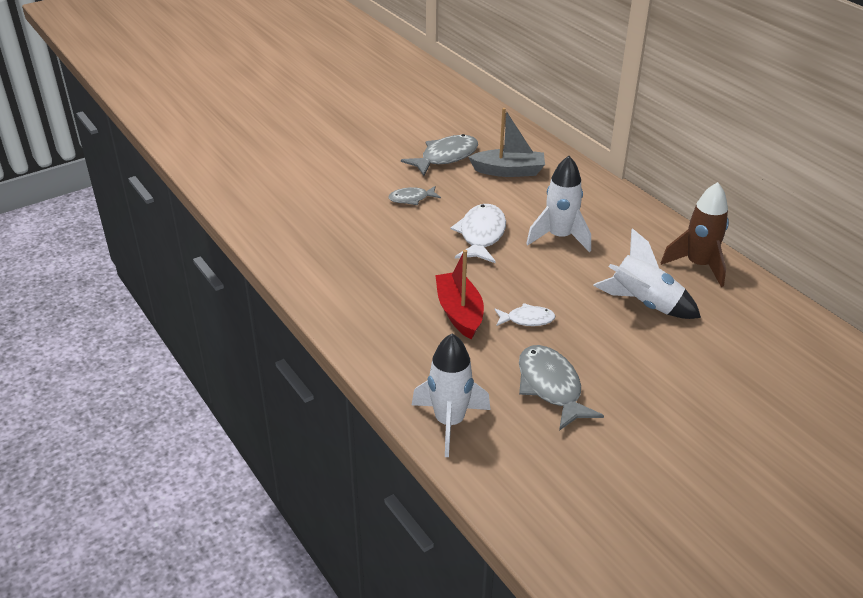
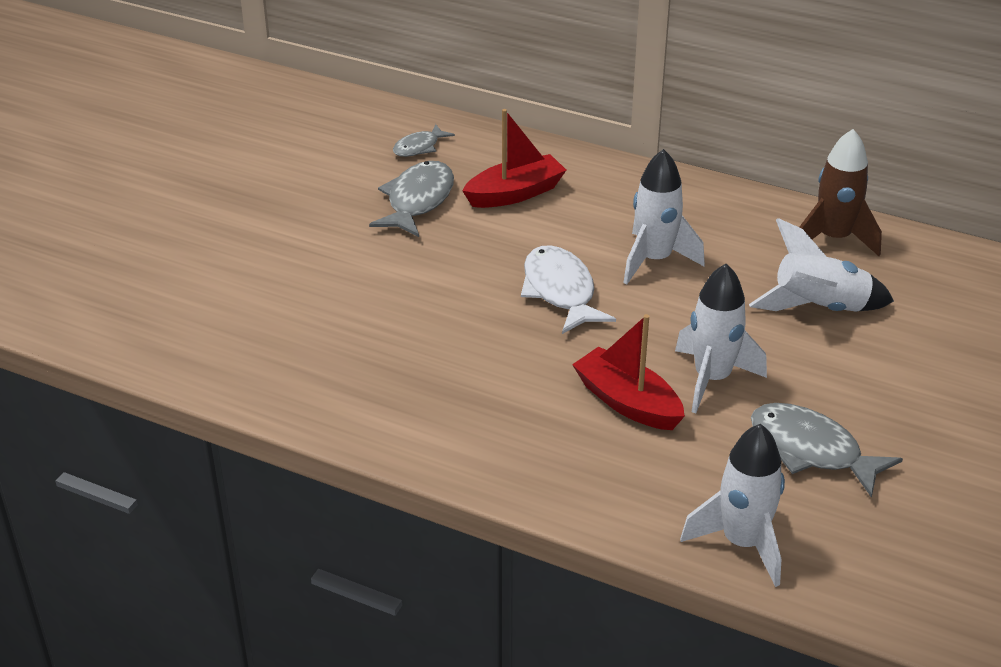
camera: 30 degrees left, 0 degrees up
(411, 199) = (427, 274): grey fish -> grey fish (419, 147)
(508, 171) = (515, 193): grey boat -> red boat
(527, 319) = (712, 379): white fish -> white rocket

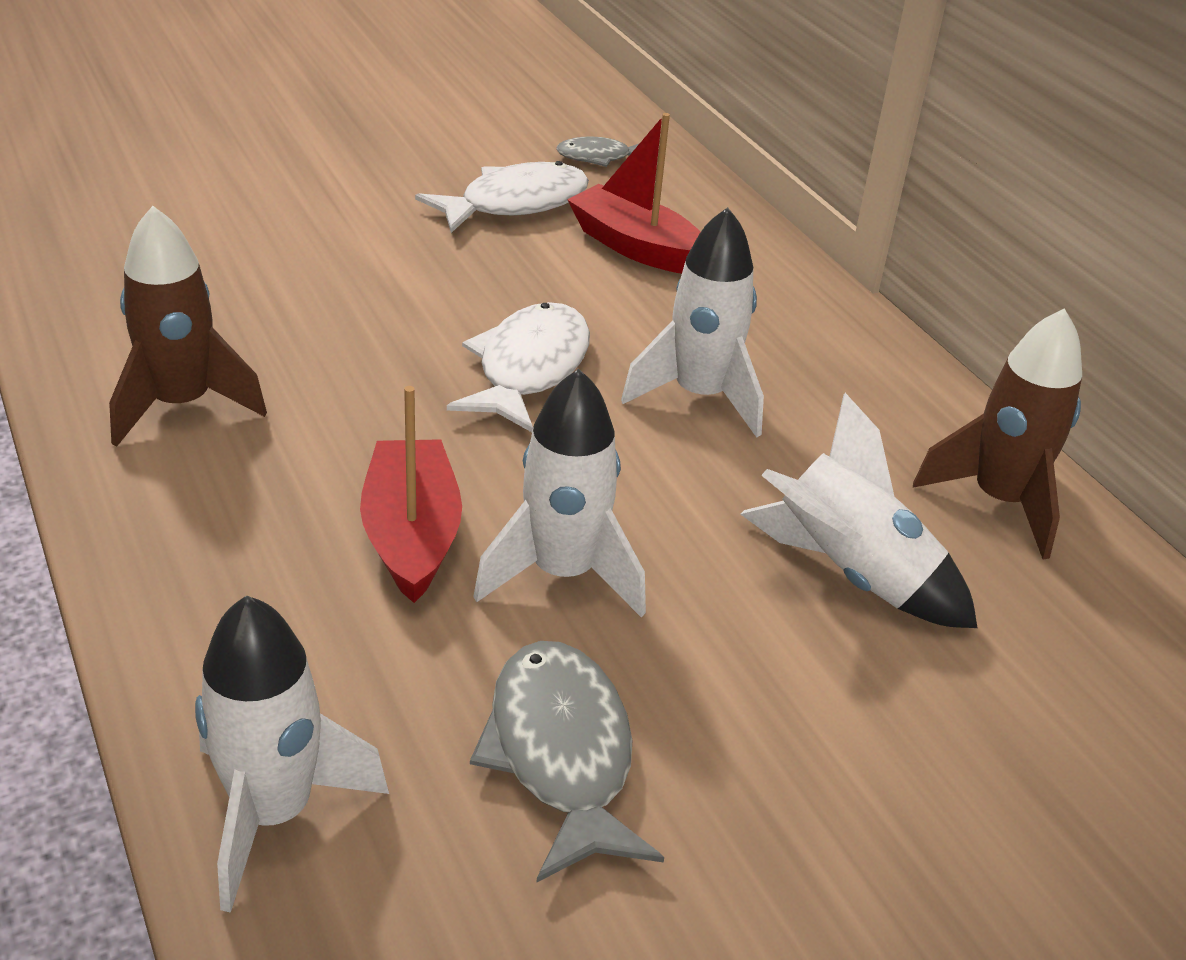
camera: 35 degrees right, 0 degrees up
(418, 201) = (515, 204): grey fish -> white fish
(427, 408) = (182, 405): none -> brown rocket
(515, 193) = (636, 247): red boat -> red boat turned 150 degrees counterclockwise

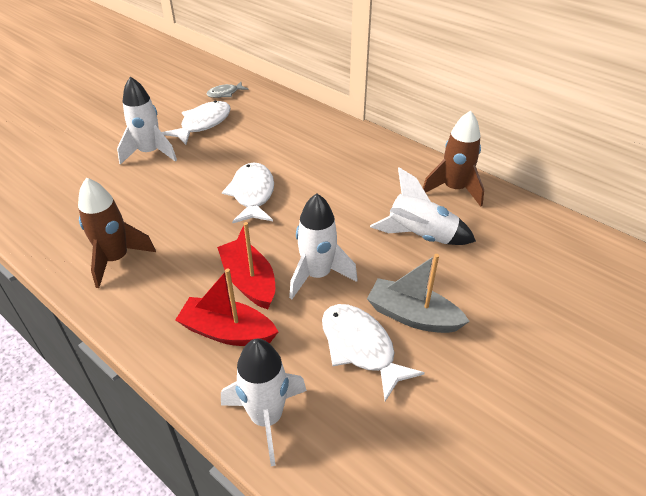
camera: 20 degrees left, 5 degrees up
(561, 754) = (360, 348): grey fish -> white fish
(636, 247) = (263, 128): red boat -> red boat (227, 332)
(699, 396) = (325, 184): white rocket -> white rocket (150, 153)
(722, 734) = (412, 316): none -> grey boat

